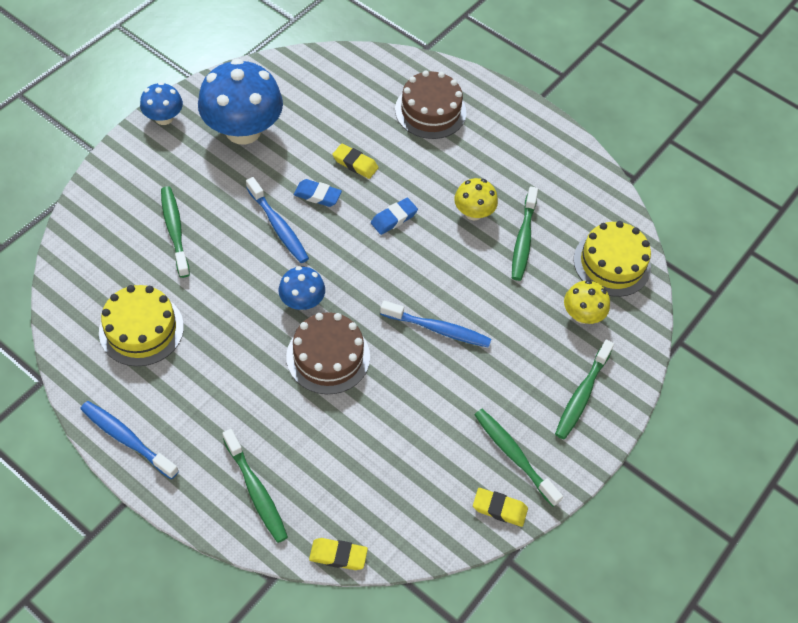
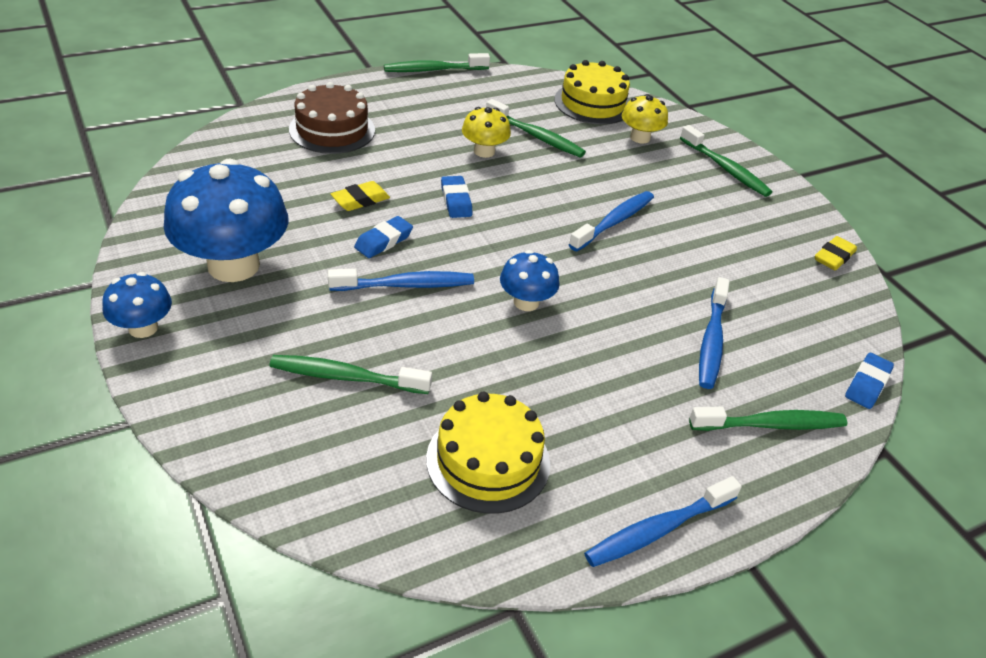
camera: 65 degrees left, 15 degrees down
(328, 356) = (612, 307): brown cake -> none
(328, 432) = (711, 341): none -> blue toothbrush
(338, 555) = (867, 384): yellow eraser -> blue eraser
(513, 455) = (777, 228): green toothbrush -> green toothbrush (433, 70)

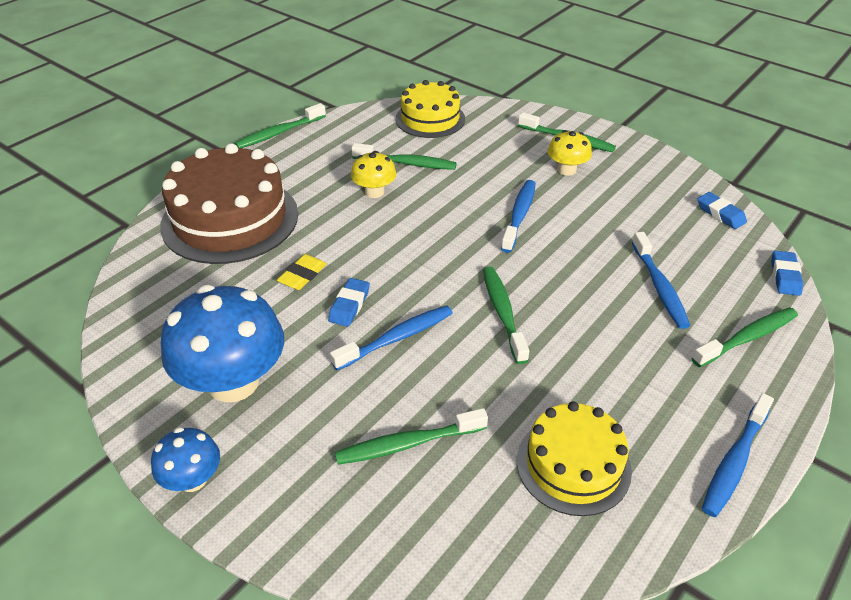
camera: 20 degrees left, 0 degrees up
(332, 130) = (230, 219): brown cake -> brown cake, size x1.64
(456, 201) = (383, 245): blue eraser -> blue eraser (720, 214)
(526, 302) = (503, 312): blue mushroom -> green toothbrush
(640, 137) = (487, 136): yellow mushroom -> yellow mushroom (566, 170)
(833, 257) = (692, 183): yellow eraser -> none

